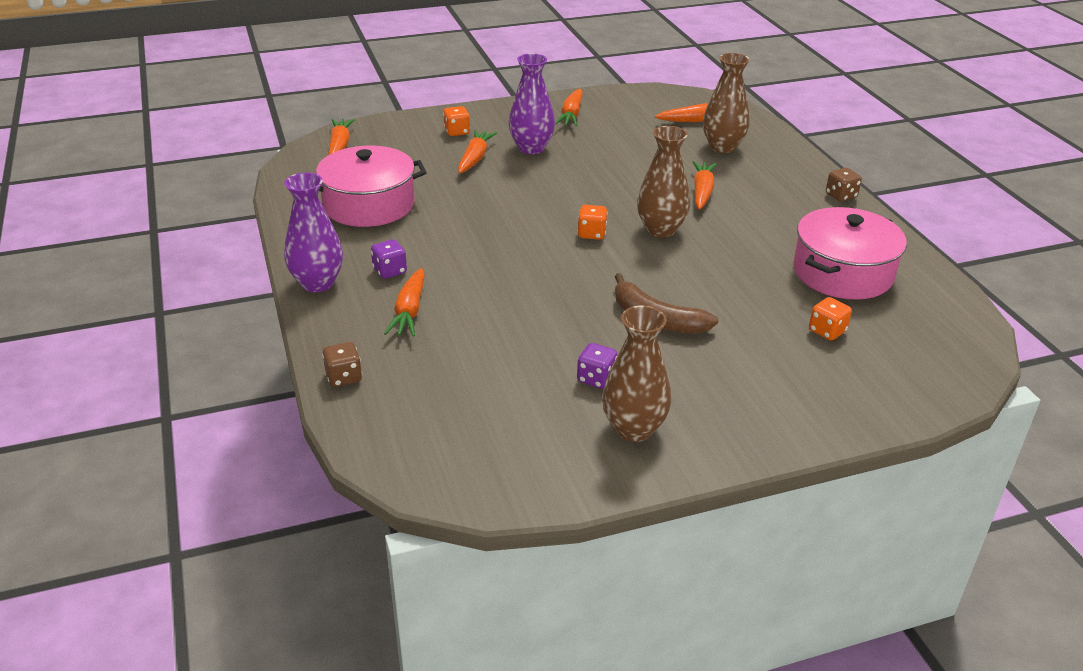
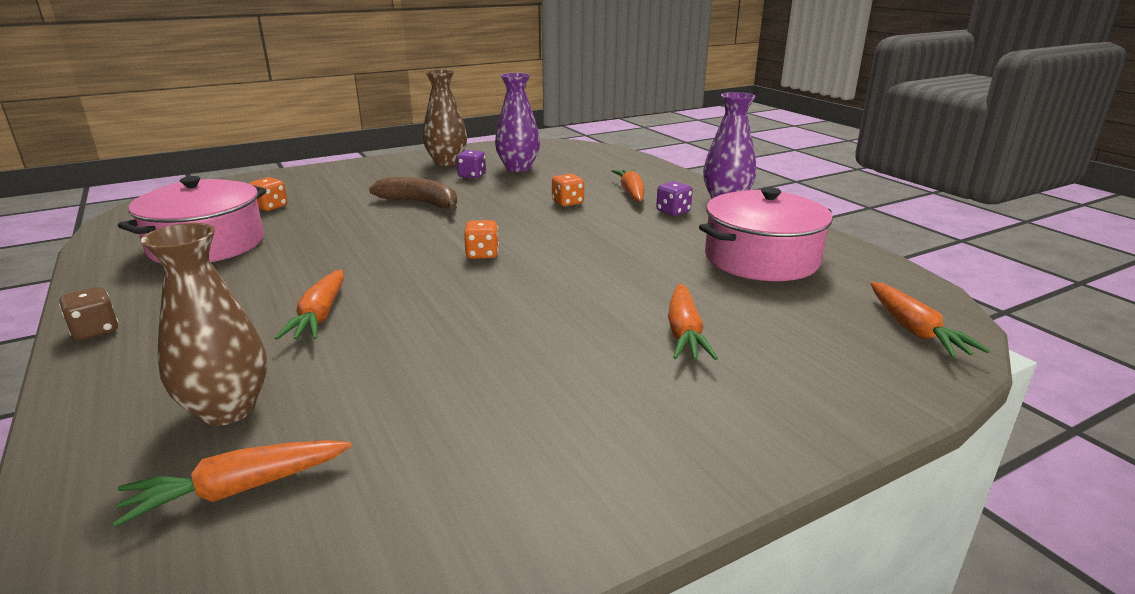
camera: 170 degrees right, 10 degrees down
(344, 377) = (646, 166): brown dice -> none
(457, 132) = (760, 383): orange dice -> orange dice (567, 203)
(531, 148) = (603, 363): purple vase -> purple vase (518, 168)
(571, 115) = (550, 466): orange carrot -> none
(660, 230) = (398, 265): brown vase -> none

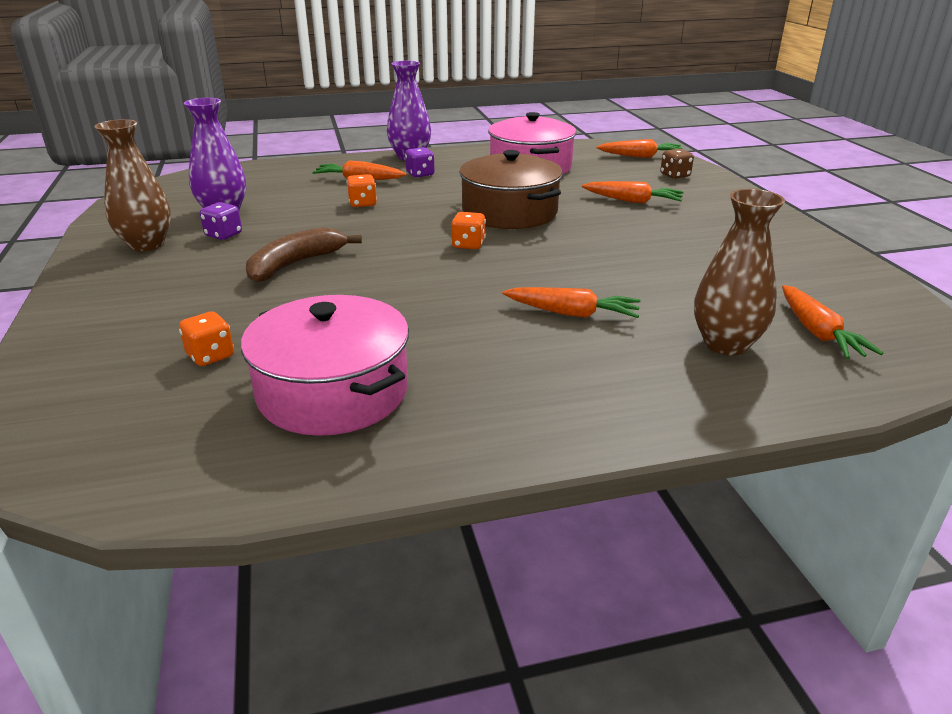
camera: 75 degrees left, 5 degrees up
(95, 331) = (571, 435): brown dice -> brown dice (675, 175)
(586, 263) = (510, 212): none -> brown pot

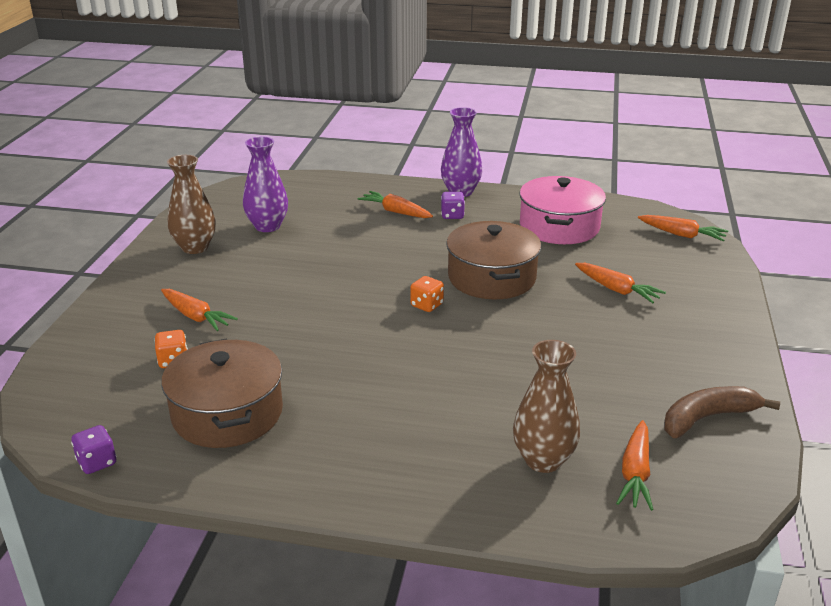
camera: 25 degrees right, 0 degrees up
(223, 235) = (252, 250): purple dice -> purple dice (97, 462)
(295, 264) = (282, 292): brown banana -> brown banana (707, 418)
(333, 392) = (227, 413): pink pot -> brown pot
(362, 204) = (378, 240): orange dice -> none
(572, 313) = (448, 395): orange carrot -> orange carrot (195, 316)
(675, 175) = (691, 267): brown dice -> none

